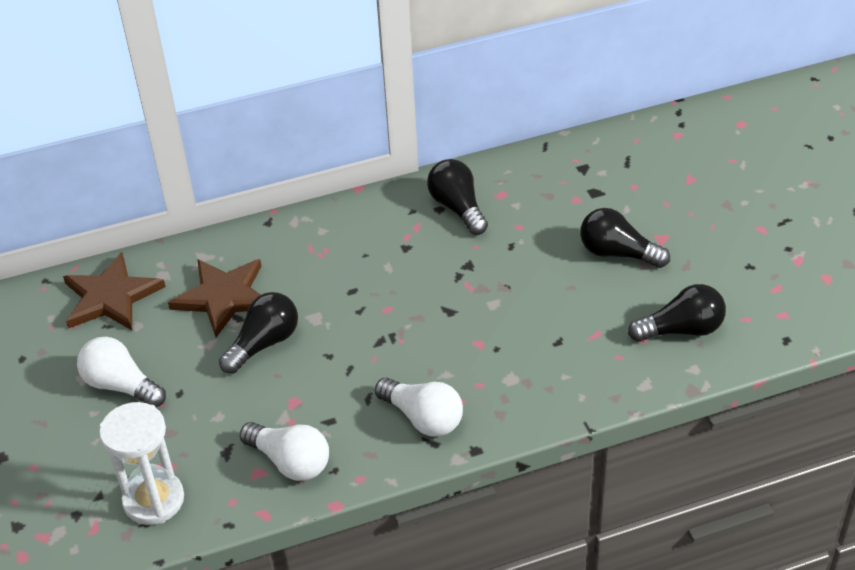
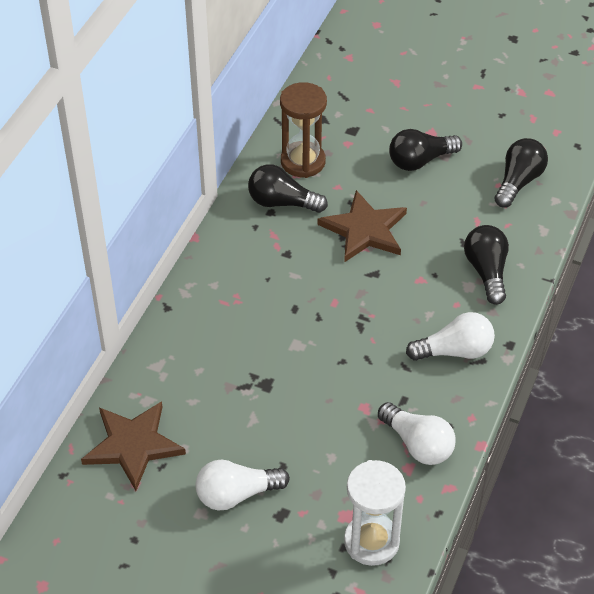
camera: 50 degrees left, 5 degrees up
(224, 297) = (215, 380): brown star -> brown star (364, 229)
(264, 344) = (290, 388): black light bulb -> black light bulb (486, 272)
(290, 462) = (418, 444): white light bulb -> white light bulb turned 60 degrees clockwise
(518, 189) = (303, 162): none -> brown hourglass

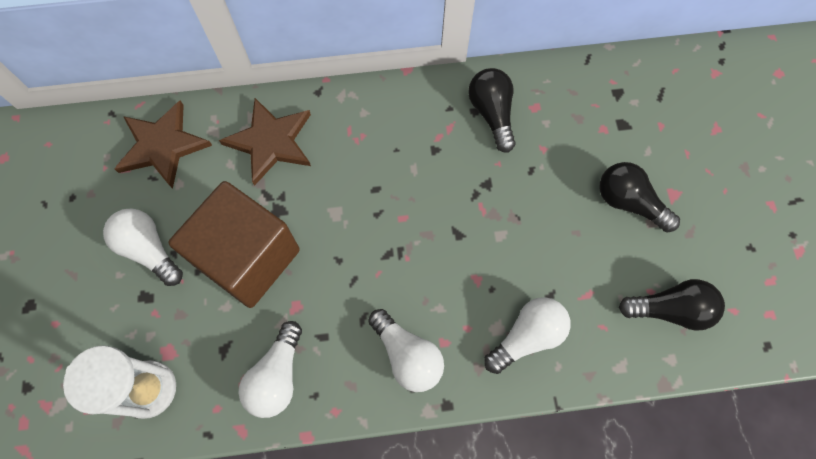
camera: 60 degrees right, 20 degrees up
(296, 423) = (248, 258): none -> brown cube
(303, 162) = (552, 105): brown hourglass -> none
(364, 229) = (506, 198): brown star -> brown star (271, 142)
(486, 272) = (527, 337): black light bulb -> white light bulb

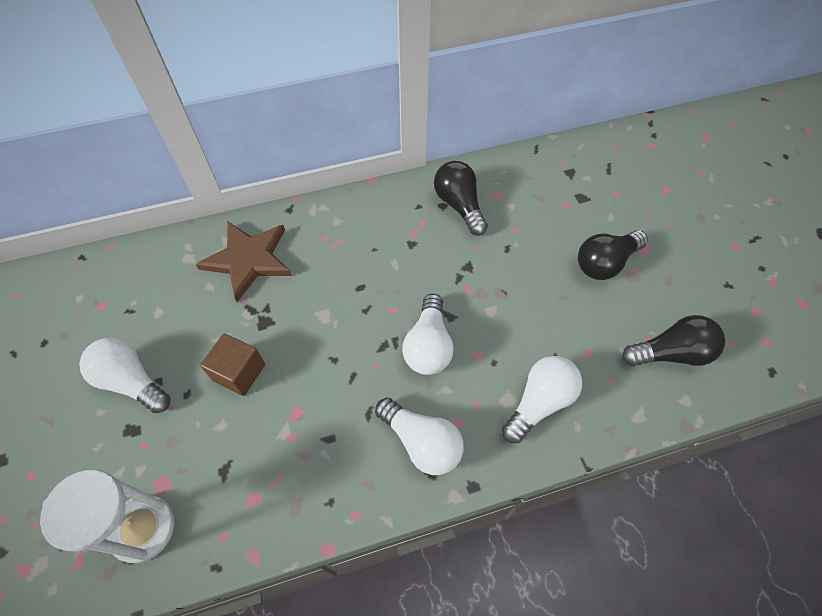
camera: 10 degrees left, 10 degrees down
(162, 146) = (137, 279): brown star -> none
(248, 258) = (239, 372): brown cube -> brown cube, size x0.49
(277, 376) = (286, 488): white light bulb -> white light bulb (428, 345)
(628, 203) = (605, 263): black light bulb -> black light bulb turned 60 degrees counterclockwise

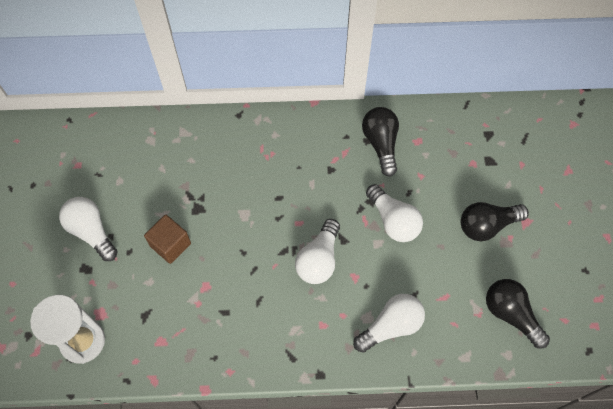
camera: 15 degrees right, 5 degrees up
(248, 259) = (196, 153): brown star -> none
(421, 442) = (292, 332): white light bulb -> white light bulb (393, 221)
(670, 353) = (511, 314): black light bulb -> black light bulb turned 135 degrees counterclockwise

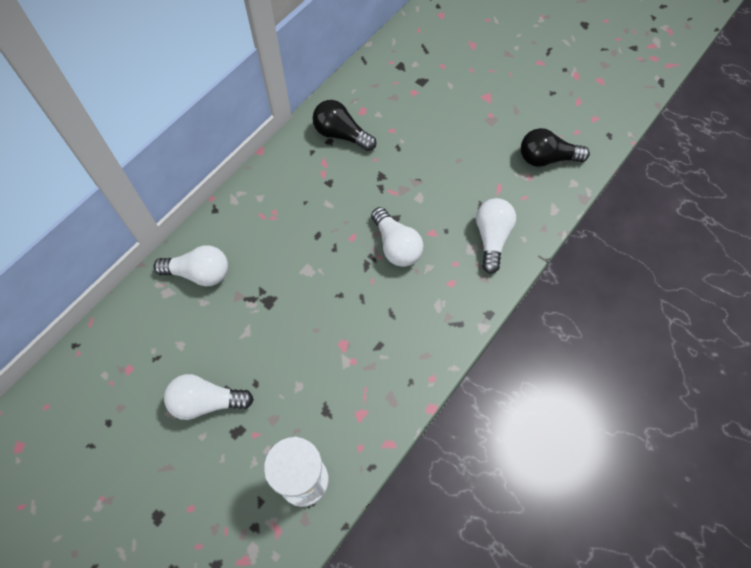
camera: 50 degrees left, 0 degrees up
(170, 244) = (281, 345): brown cube -> none
(393, 221) = (411, 174): white light bulb -> white light bulb (199, 273)
(487, 225) = (469, 121): black light bulb -> none

